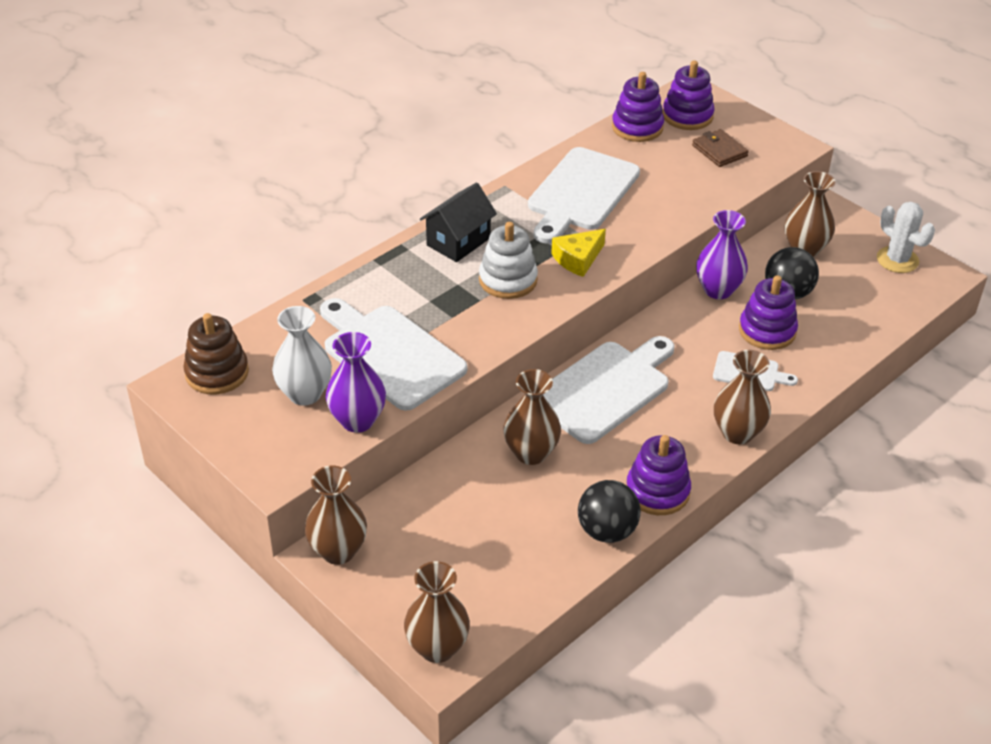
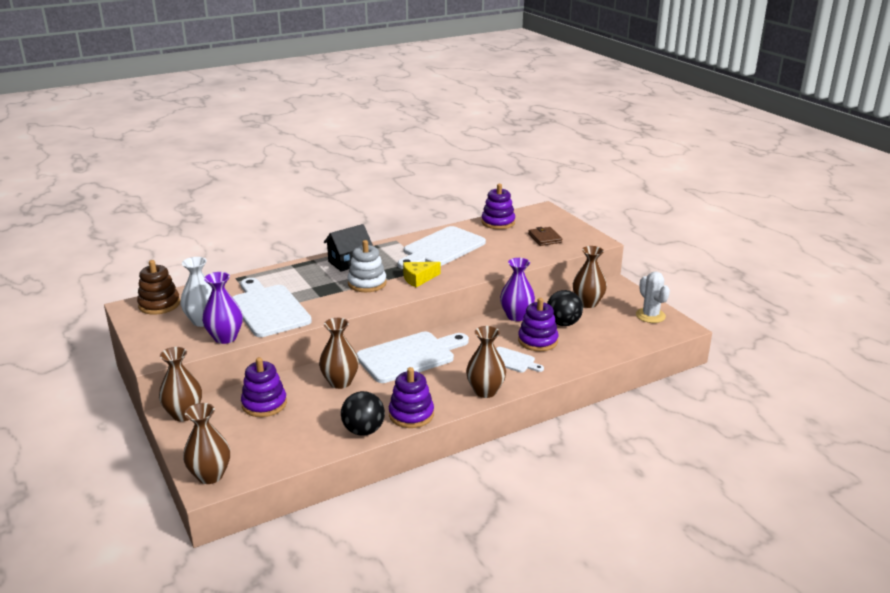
camera: 15 degrees right, 15 degrees down
(687, 116) = (534, 220): purple stacking toy -> purple stacking toy (264, 404)

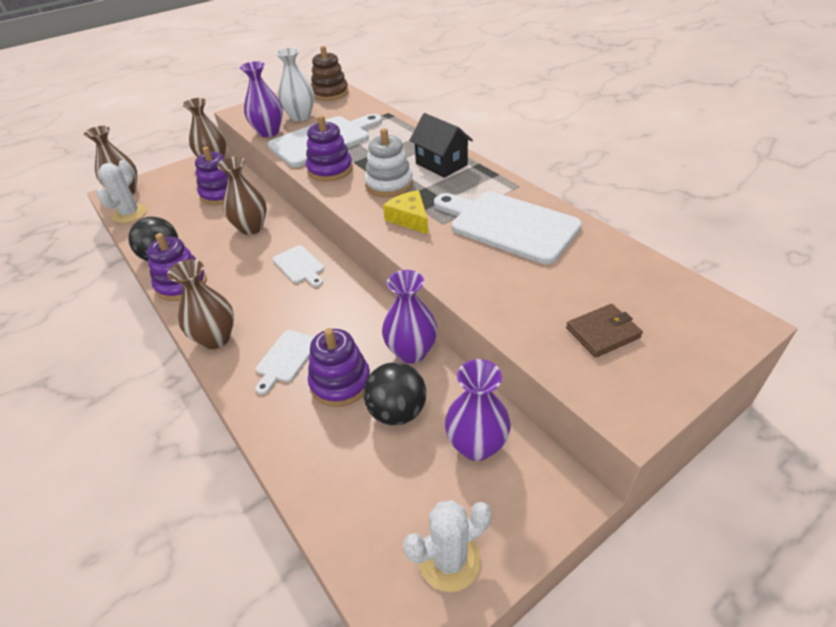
camera: 85 degrees right, 15 degrees up
(267, 464) = (130, 214): none -> white cactus
(409, 356) = (300, 266): white cutting board -> white cutting board, size x0.50
(498, 222) = (638, 269): purple stacking toy -> purple stacking toy (330, 170)
(588, 303) = (476, 445): brown vase -> purple vase

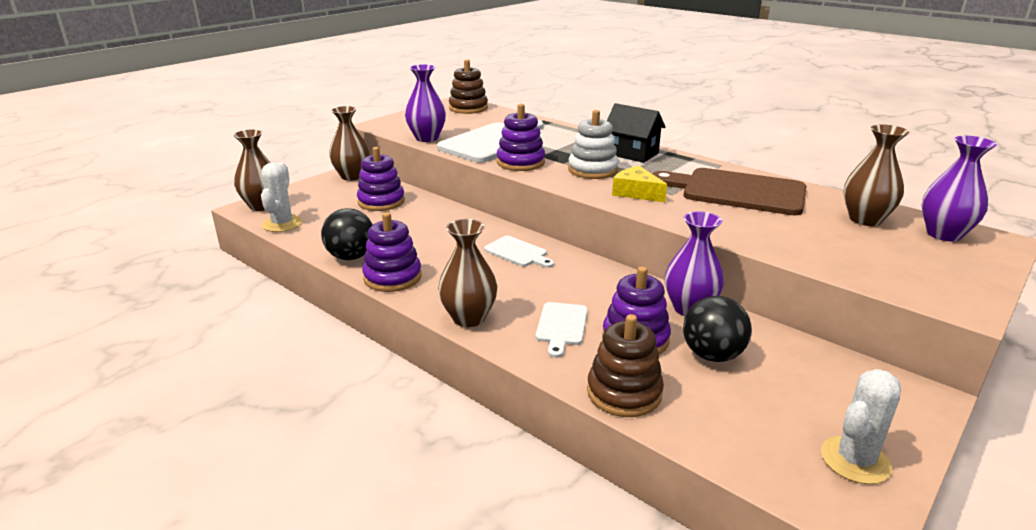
camera: 15 degrees left, 15 degrees down
(251, 228) = (438, 226): brown vase -> brown vase (865, 219)
(293, 444) = (624, 392): none -> brown stacking toy
(300, 116) = (451, 126): white vase -> none
(476, 445) = (810, 371): purple vase -> purple vase (944, 234)
(509, 225) = (737, 191): white cutting board -> brown cutting board
(603, 333) = (889, 256): brown wallet -> none

